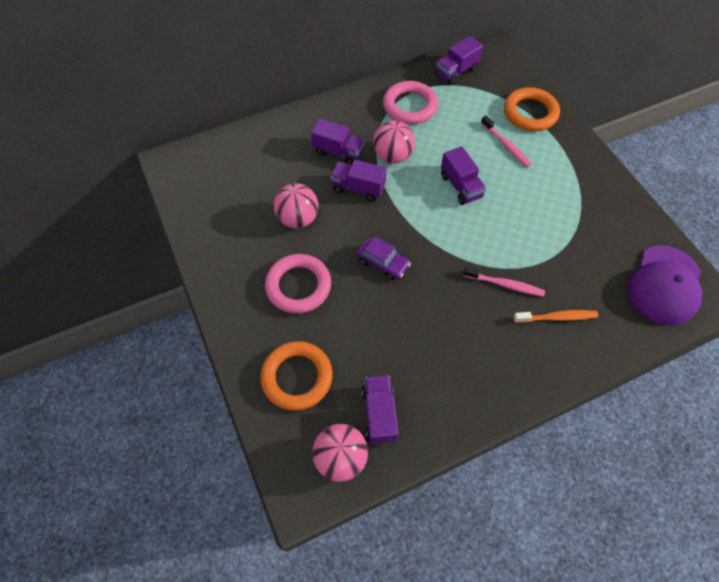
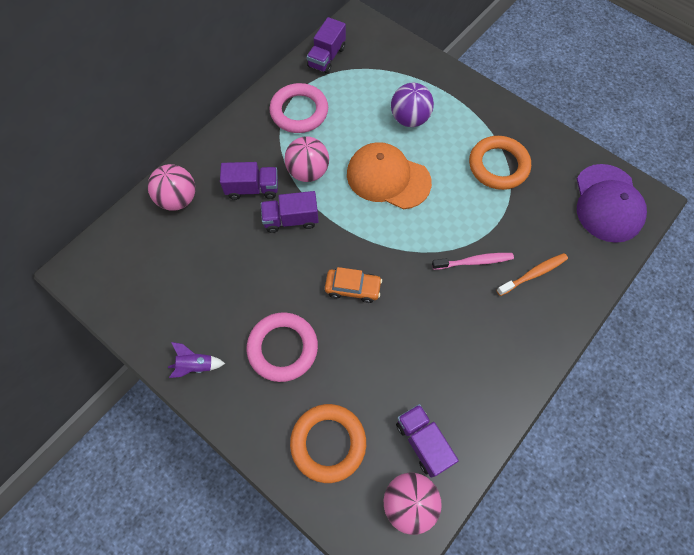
camera: 25 degrees left, 5 degrees up
(222, 270) = (196, 366): none -> purple rocket
(298, 219) = (246, 277): pink ball -> pink ball (178, 199)
(383, 263) = (353, 288): purple car -> orange car
(460, 186) = (388, 178): purple truck -> orange cap
(506, 145) = (409, 119): pink toothbrush -> purple ball
(530, 113) = (416, 77): orange ring -> orange ring (498, 165)

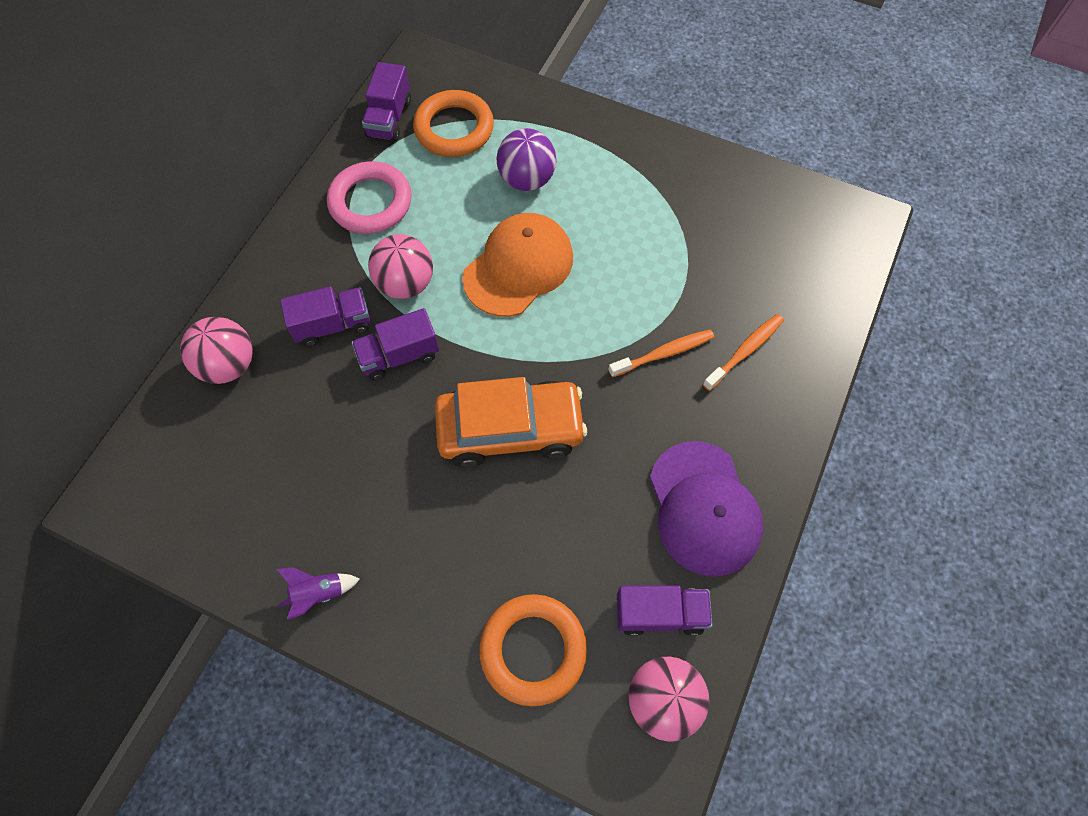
camera: 15 degrees left, 0 degrees up
(283, 348) = (435, 536): pink ring -> none
(353, 288) = (510, 429): orange car -> orange car, size x1.86
(388, 178) = (518, 267): orange cap -> orange cap turned 120 degrees clockwise
(423, 442) = (660, 613): purple truck -> purple truck turned 135 degrees clockwise
(473, 261) = (663, 353): pink toothbrush -> orange toothbrush
(498, 165) = (662, 217): orange ring -> orange ring (454, 128)
(607, 203) = (815, 235): purple cap -> purple cap (704, 508)

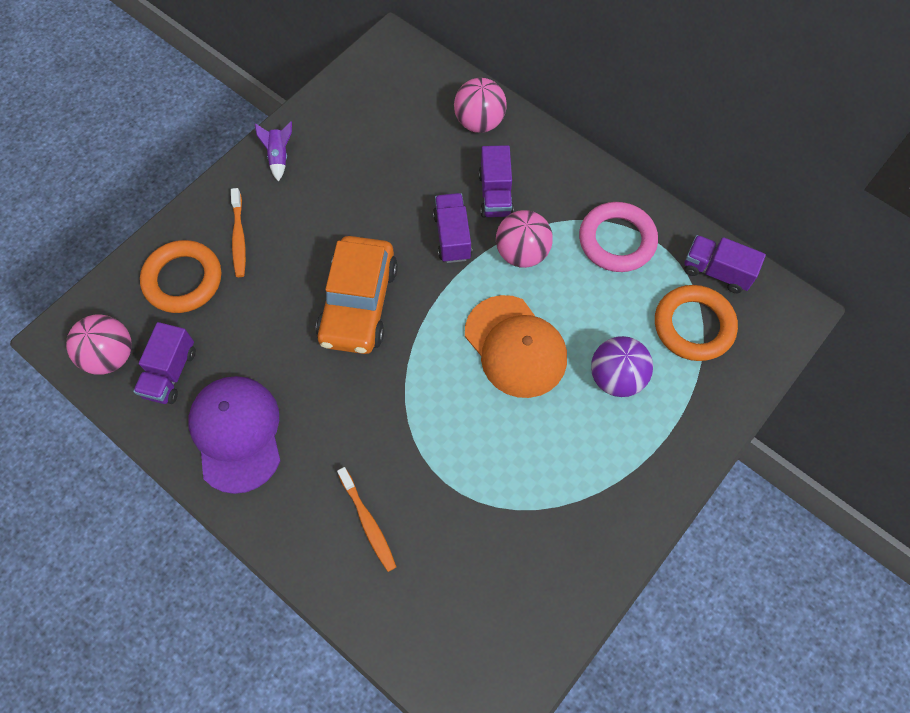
camera: 105 degrees right, 0 degrees up
(663, 353) = (389, 446): orange toothbrush -> orange toothbrush (239, 237)
(704, 508) = (237, 433): purple cap -> purple cap turned 75 degrees clockwise

